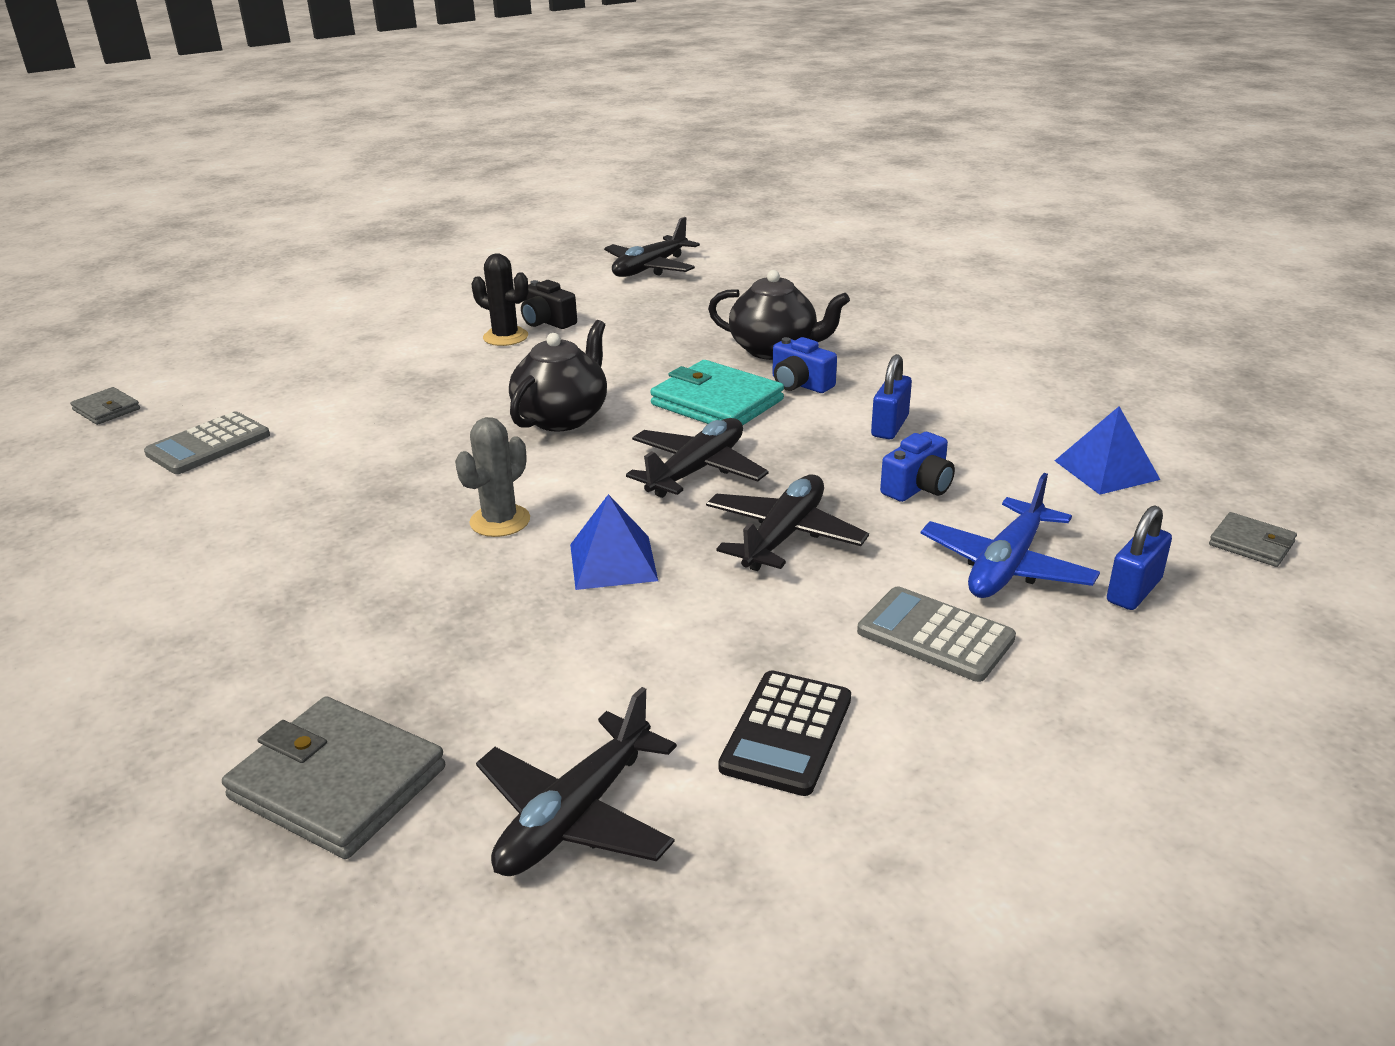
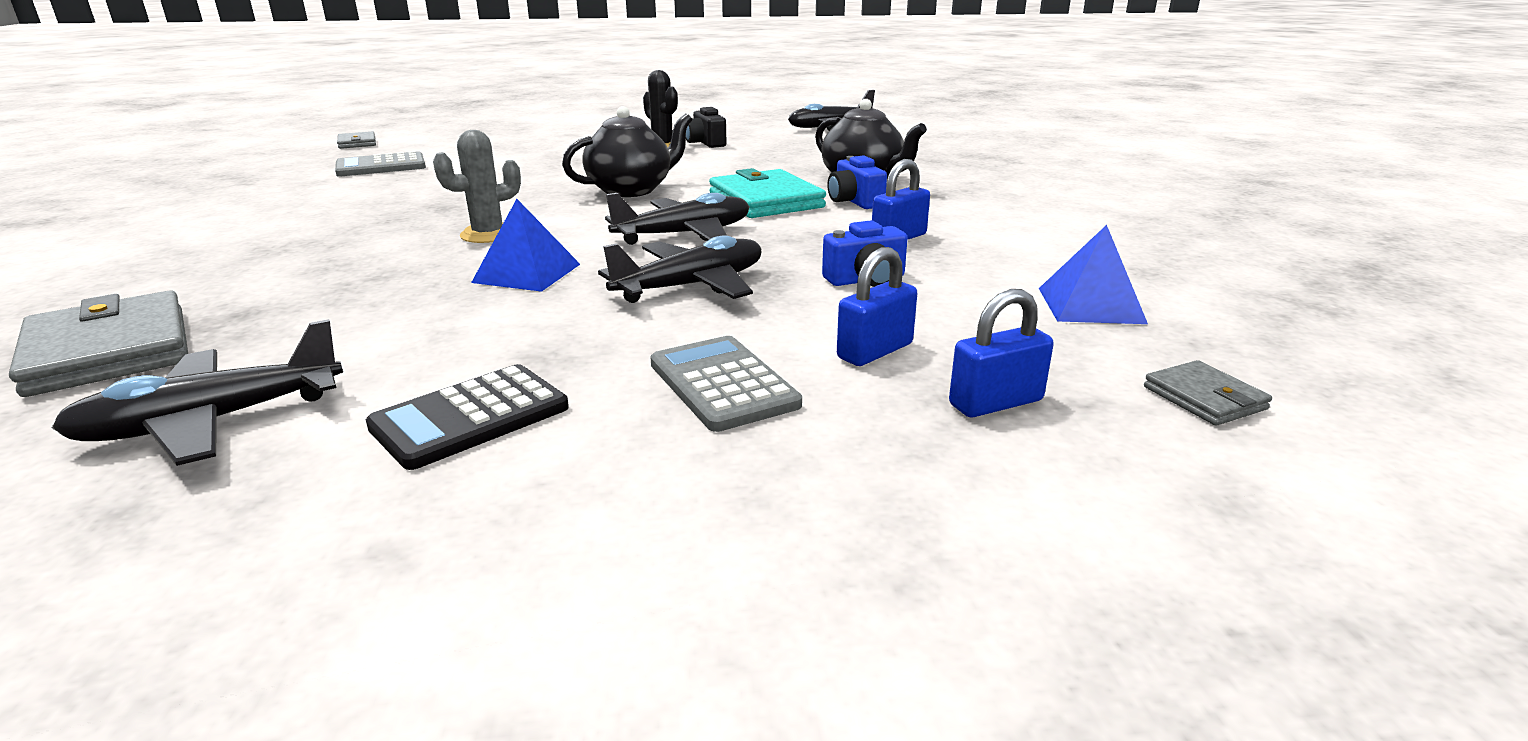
camera: 25 degrees right, 5 degrees down
(1006, 566) = (875, 351): blue plane -> blue padlock

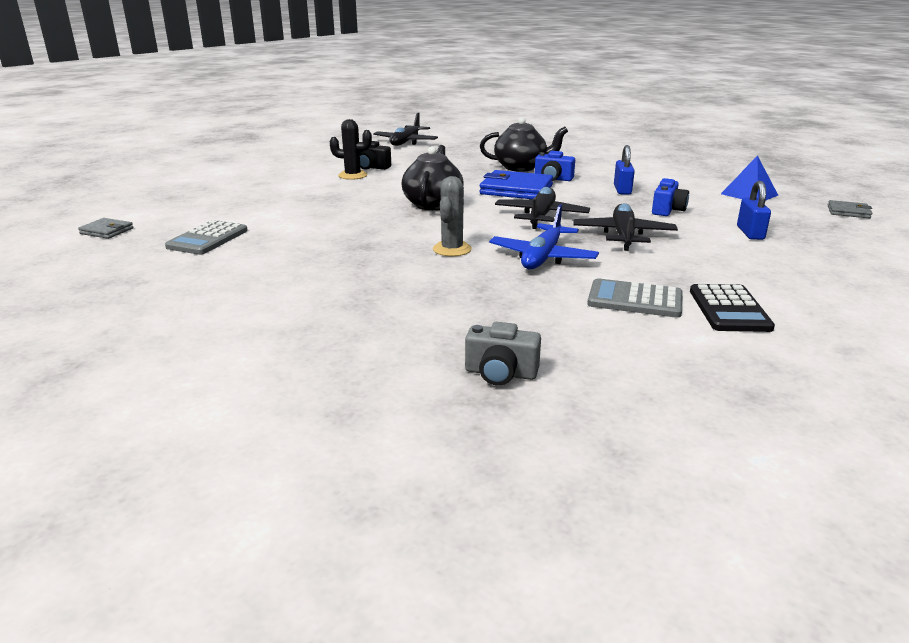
camera: 45 degrees left, 0 degrees up
(109, 351) = (500, 373): grey wallet -> grey camera
(212, 421) = (662, 361): black plane -> none
(527, 273) = (542, 257): blue pyramid -> blue plane
(723, 384) = (751, 262): grey calculator -> grey calculator (635, 300)
(765, 201) = (516, 190): turquoise wallet -> blue wallet
(995, 403) = (820, 234): blue padlock -> none

